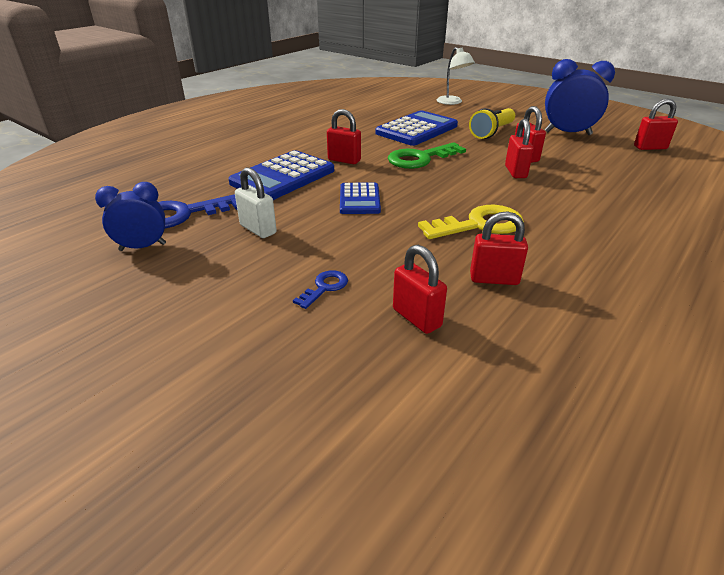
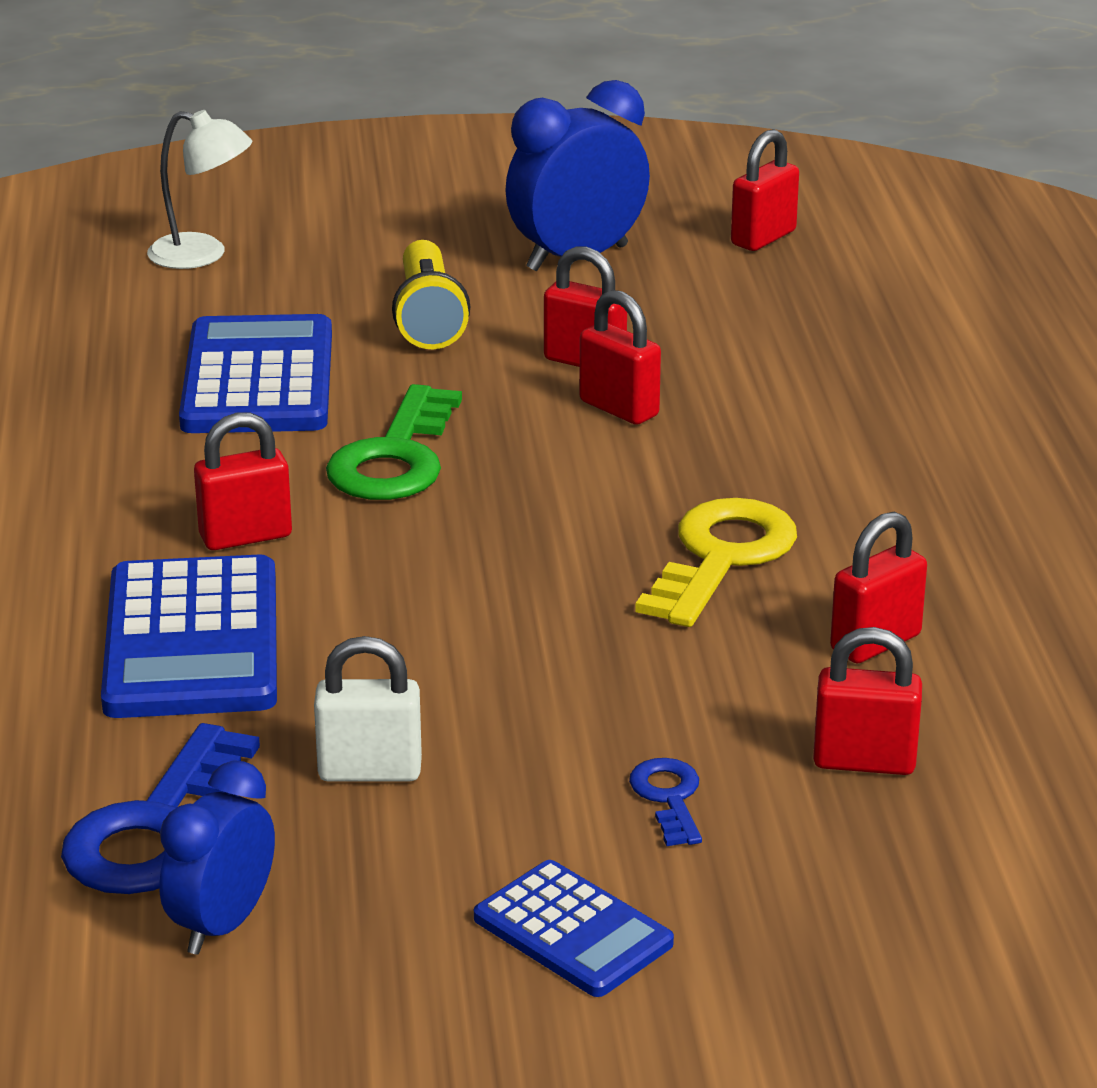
camera: 45 degrees left, 5 degrees down
(359, 199) = (441, 612): blue calculator -> blue calculator (573, 931)

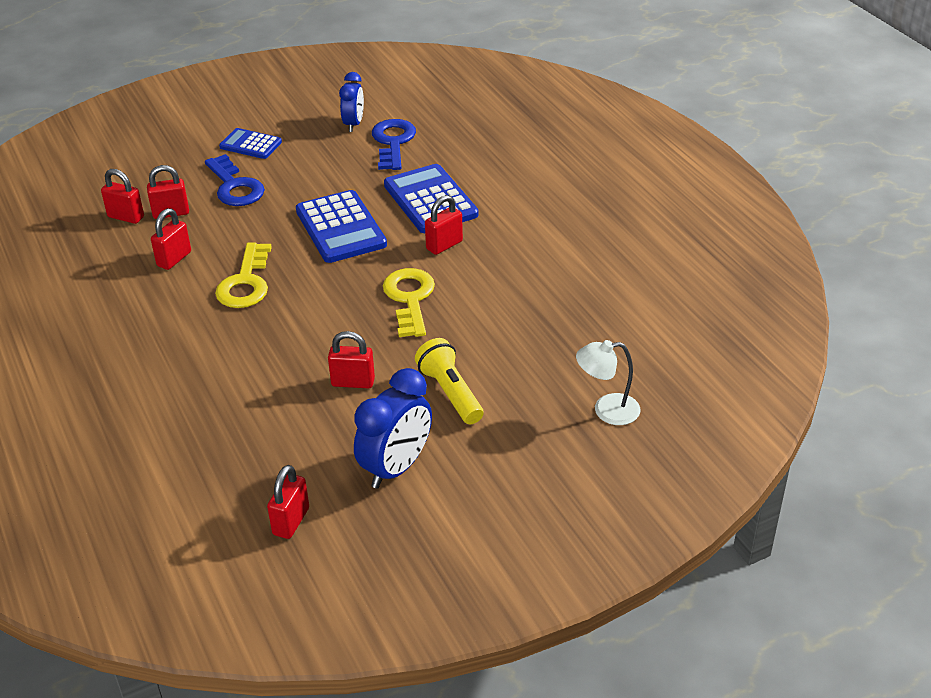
camera: 160 degrees right, 10 degrees up
(258, 379) = (504, 328): blue calculator -> blue calculator (341, 228)
(370, 771) = (337, 173): white padlock -> none
(395, 457) = (409, 299): green key -> yellow key
(619, 408) = (322, 354): red padlock -> red padlock (126, 217)
(668, 798) = (235, 187): blue key -> blue key, size x1.95

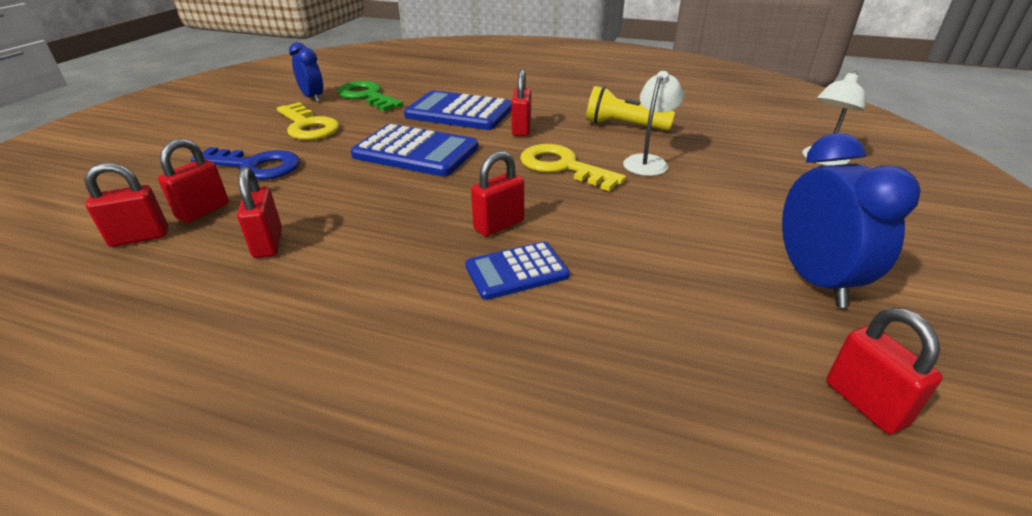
camera: 45 degrees left, 5 degrees down
(246, 283) = (391, 224): yellow key -> yellow key (308, 126)
(250, 144) = (226, 137): blue calculator -> blue calculator (516, 271)
(353, 382) = (641, 241): red padlock -> red padlock (499, 225)
(393, 142) = (367, 96): blue key -> green key
(450, 393) = (721, 205): yellow flashlight -> yellow flashlight (624, 126)
(475, 330) = (648, 161): none -> white lamp

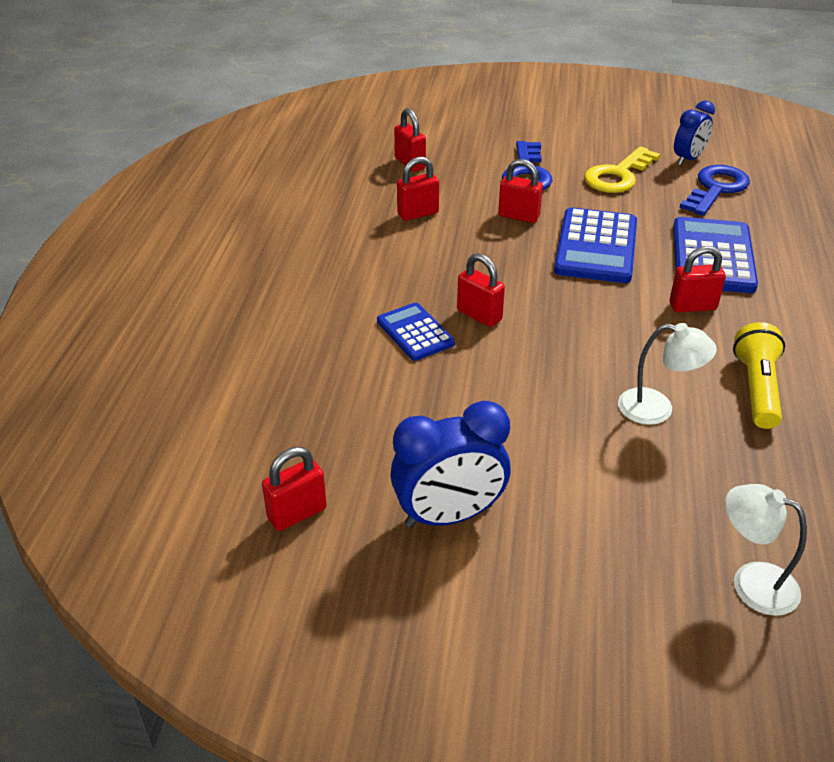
camera: 80 degrees right, 5 degrees up
(203, 211) = (450, 174): red padlock -> red padlock (518, 216)
(367, 96) = (716, 189): green key -> blue key
(562, 167) = (611, 344): yellow key -> none

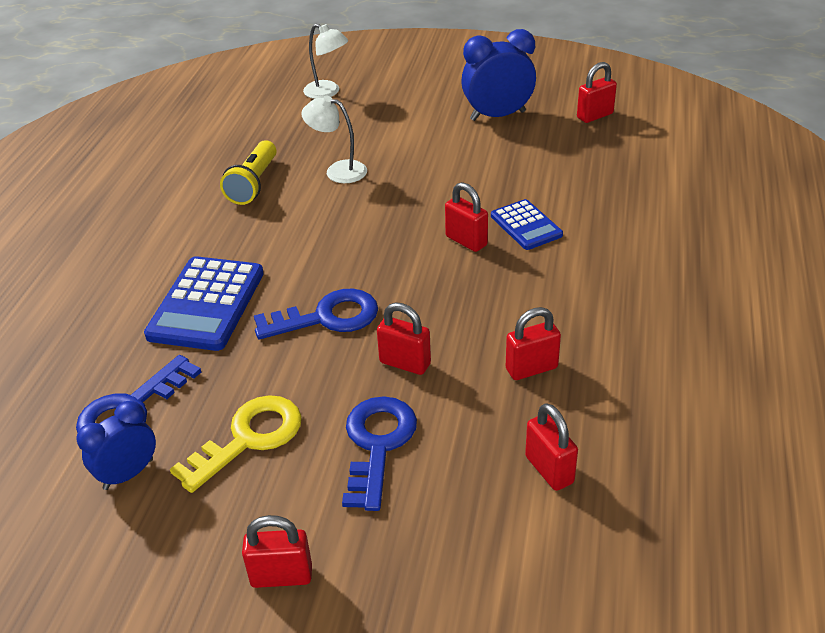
camera: 175 degrees left, 0 degrees up
(596, 247) = (327, 317): blue calculator -> blue key
(692, 306) = (262, 249): red padlock -> red padlock (281, 576)

